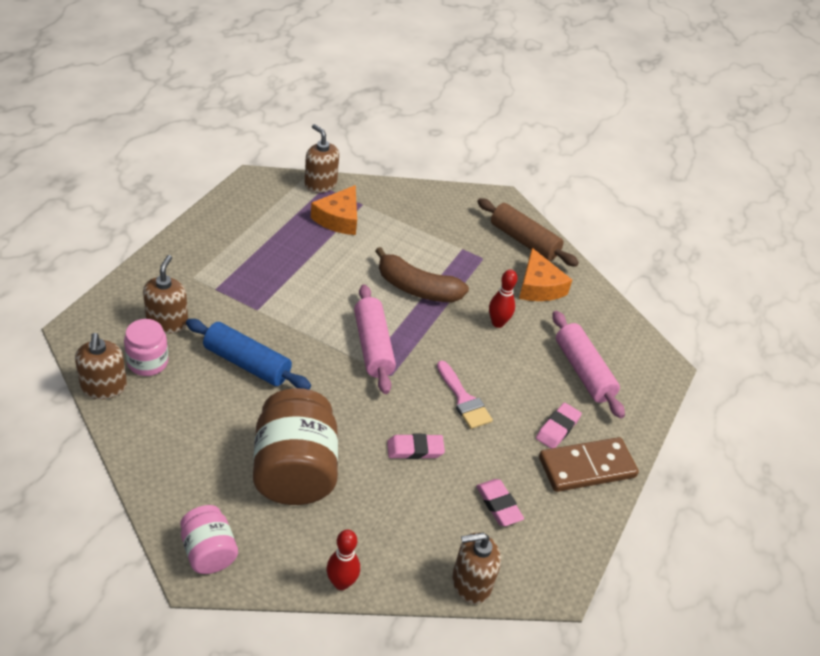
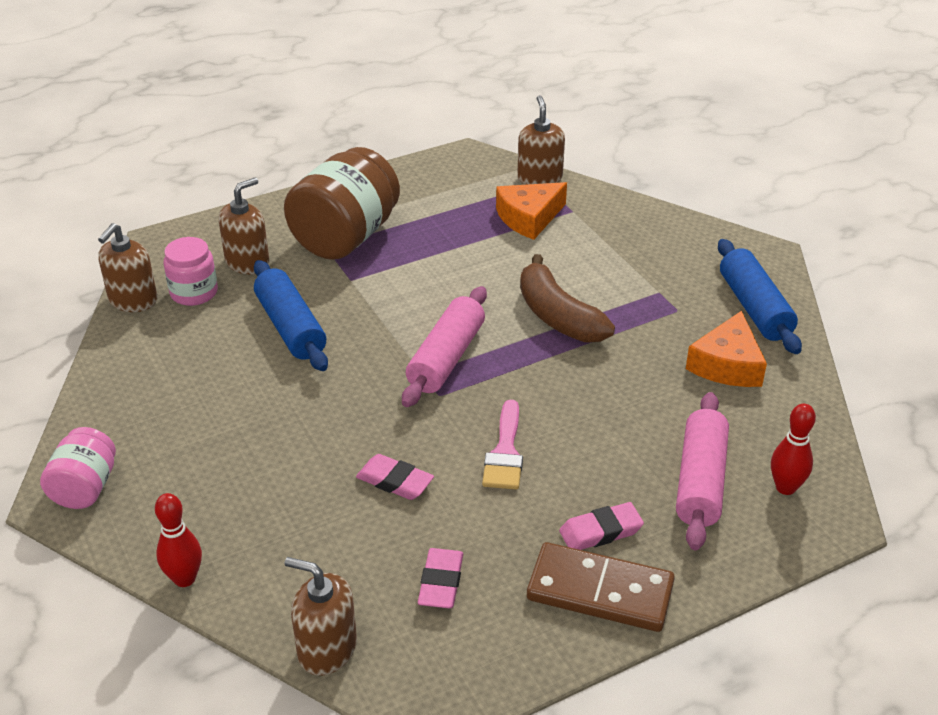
camera: 40 degrees right, 5 degrees down
(294, 470) = (242, 448): brown jar -> brown jar (345, 237)
(497, 323) = (630, 386): red bowling pin -> red bowling pin (785, 487)
(524, 241) = (754, 308): brown rolling pin -> blue rolling pin

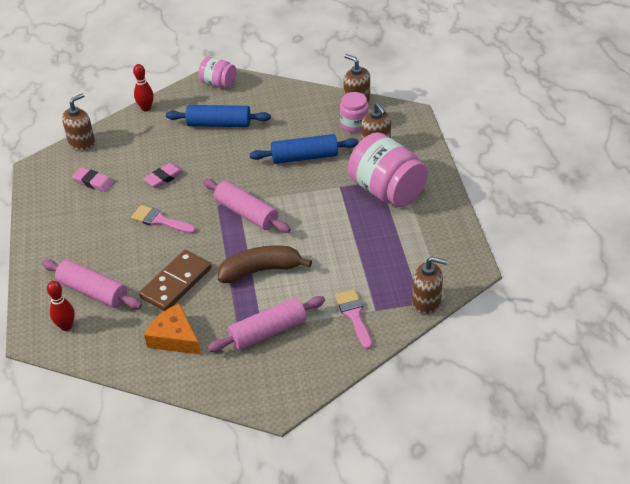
camera: 110 degrees right, 5 degrees up
(345, 237) = (387, 190): brown jar -> pink jar
(529, 218) = (375, 283): orange cheese -> none
(592, 224) = (354, 315): none -> pink brush
(600, 531) = (86, 242): pink eraser -> none
(600, 591) = (52, 232): brown domino -> brown domino (176, 283)
(661, 285) = (268, 332): none -> pink rolling pin
(754, 308) = (220, 374): blue rolling pin -> blue rolling pin (219, 124)

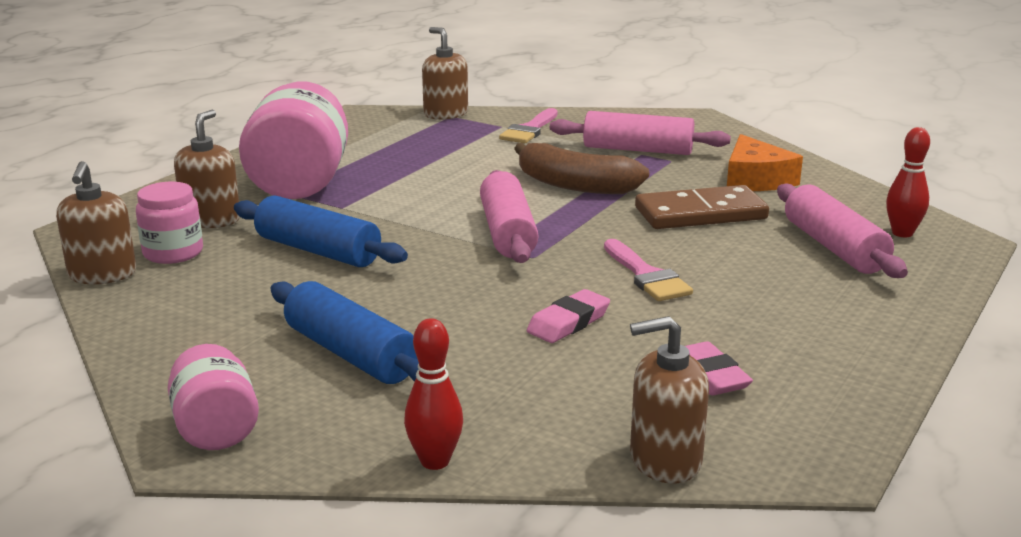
camera: 140 degrees left, 20 degrees down
(164, 178) = (568, 322): pink eraser -> pink eraser turned 45 degrees counterclockwise

